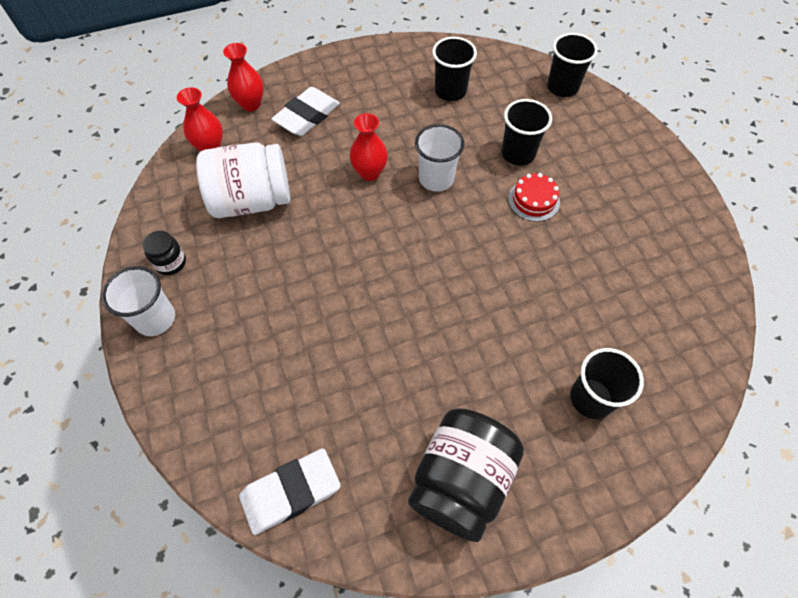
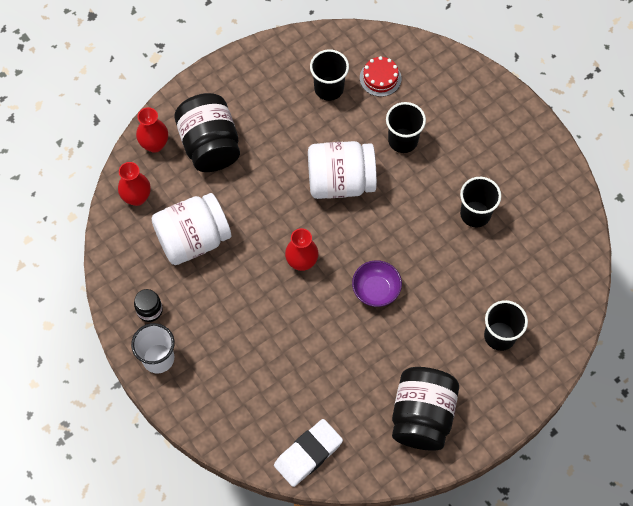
camera: 15 degrees left, 5 degrees up
(307, 116) = (210, 145): white eraser -> black jar
(369, 173) = (283, 189): red vase -> red vase (302, 262)
(436, 179) = (340, 182): white cup -> white jar
(443, 303) = (376, 290): none -> purple bowl
(533, 200) = (425, 183): red cake -> red cake (380, 78)
(562, 87) = (426, 61): black cup -> black cup (475, 214)

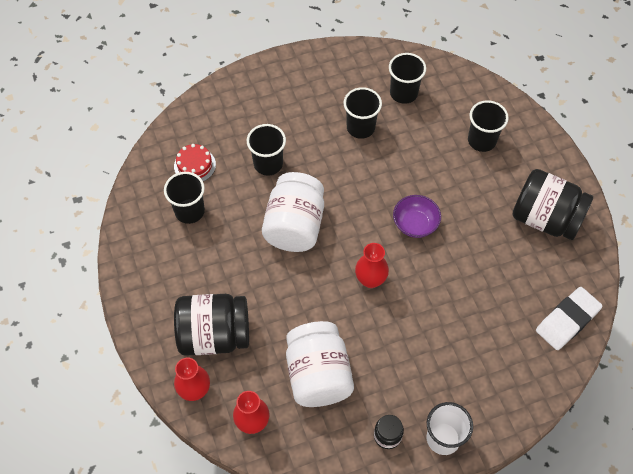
camera: 75 degrees left, 5 degrees down
(308, 454) = (567, 320): white eraser -> white eraser turned 75 degrees clockwise
(534, 246) = (403, 93): none -> black cup

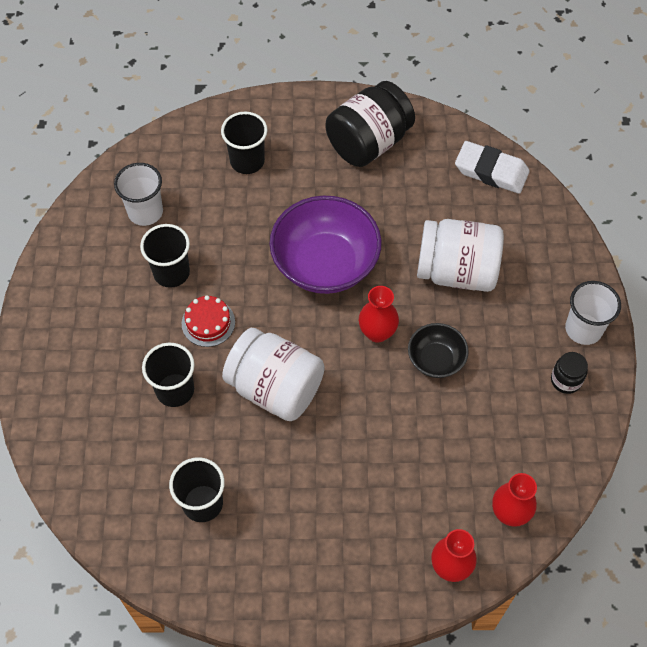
camera: 70 degrees left, 0 degrees up
(194, 165) = (136, 477): red cake -> red cake (208, 323)
(214, 335) = (386, 523): black jar -> none
(318, 375) = (474, 425): white jar -> white jar (456, 271)
(364, 329) = (436, 359): none -> black bowl
(403, 93) = (145, 212): black cup -> white cup
(415, 224) = (325, 264): purple bowl -> purple bowl, size x1.91
(567, 320) = (491, 171): white eraser -> white eraser turned 45 degrees counterclockwise

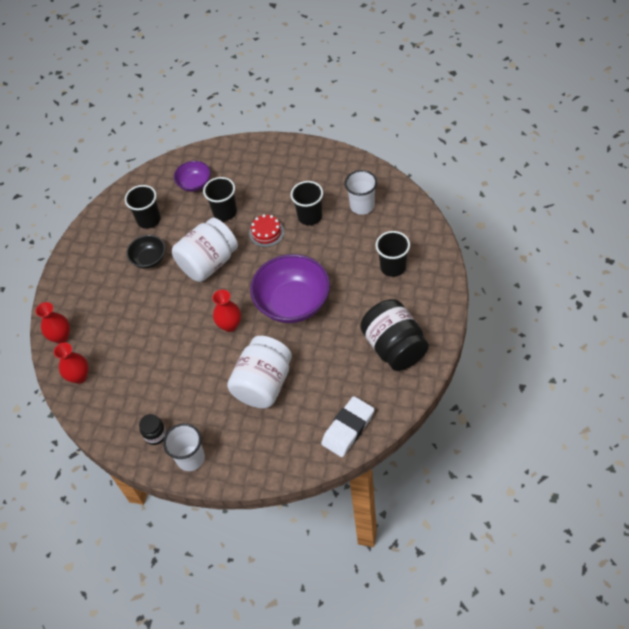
camera: 110 degrees right, 5 degrees down
(119, 452) = (194, 184): none -> purple bowl
(436, 359) = (198, 356): black bowl -> black bowl (149, 259)

